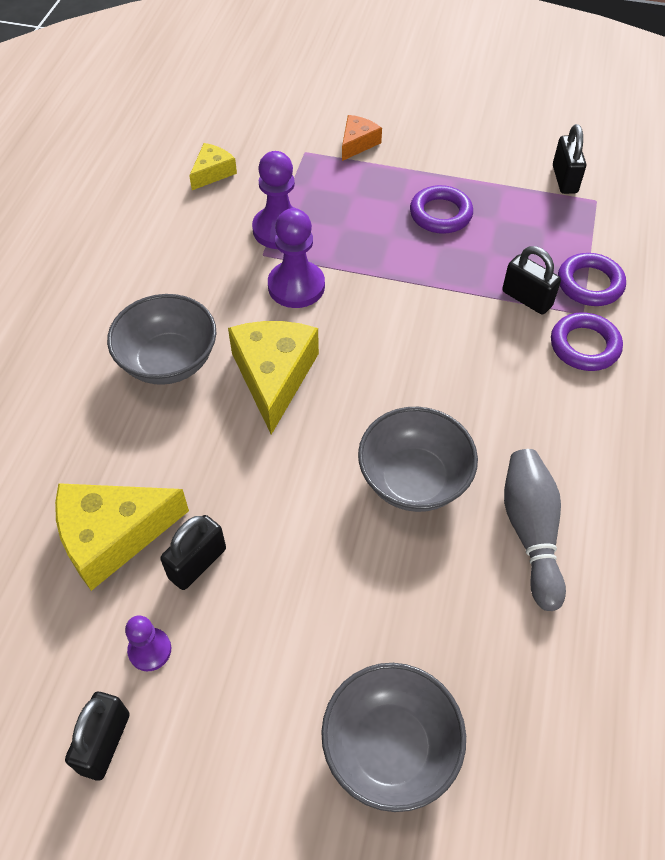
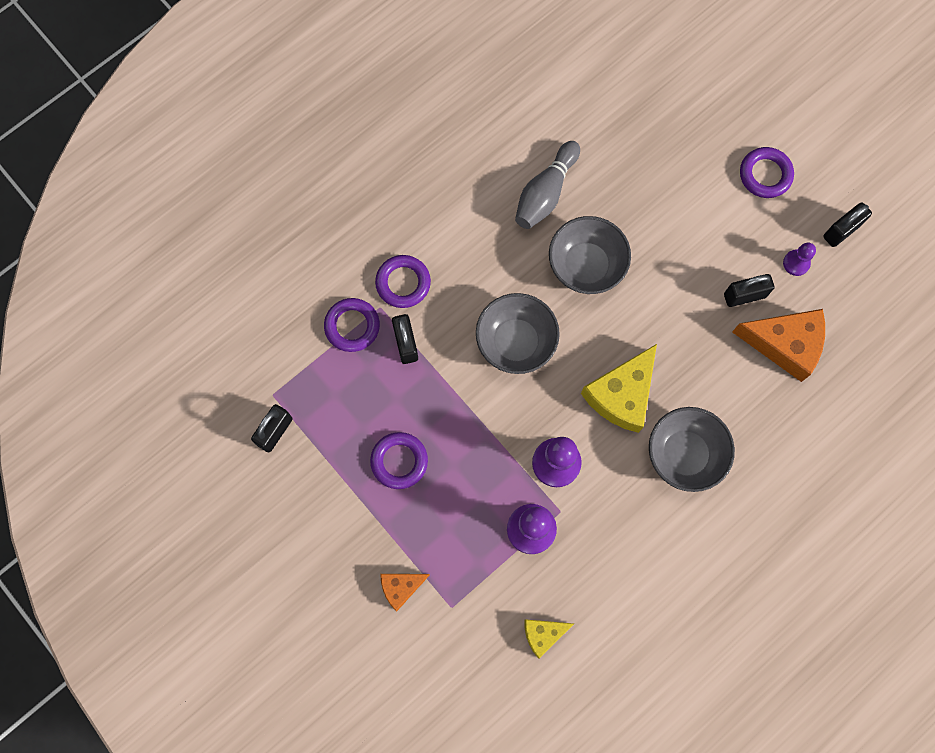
camera: 145 degrees left, 20 degrees up
(113, 536) = (784, 344): yellow cheese -> orange cheese
(266, 757) = (765, 175): none -> purple ring
(390, 747) = (702, 141): grey bowl -> grey bowl (516, 342)

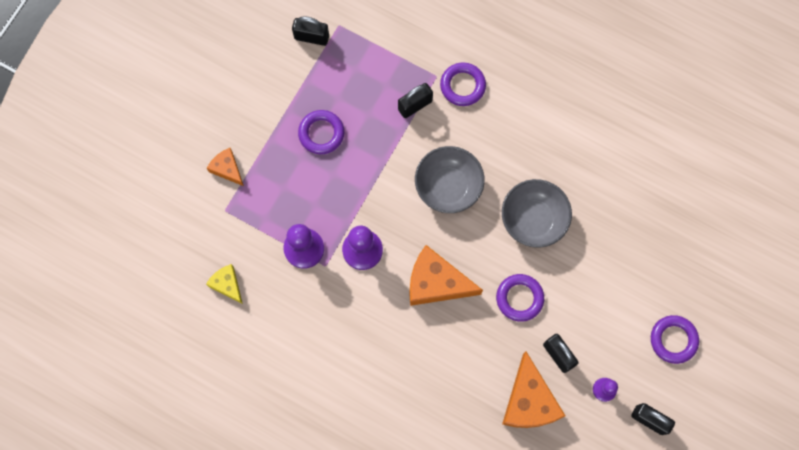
camera: 70 degrees right, 0 degrees up
(352, 326) = (413, 61): purple ring -> purple ring (519, 298)
(545, 193) = (582, 167): grey bowling pin -> none
(622, 394) = (436, 282): yellow cheese -> orange cheese
(684, 454) = (406, 347): grey bowl -> none

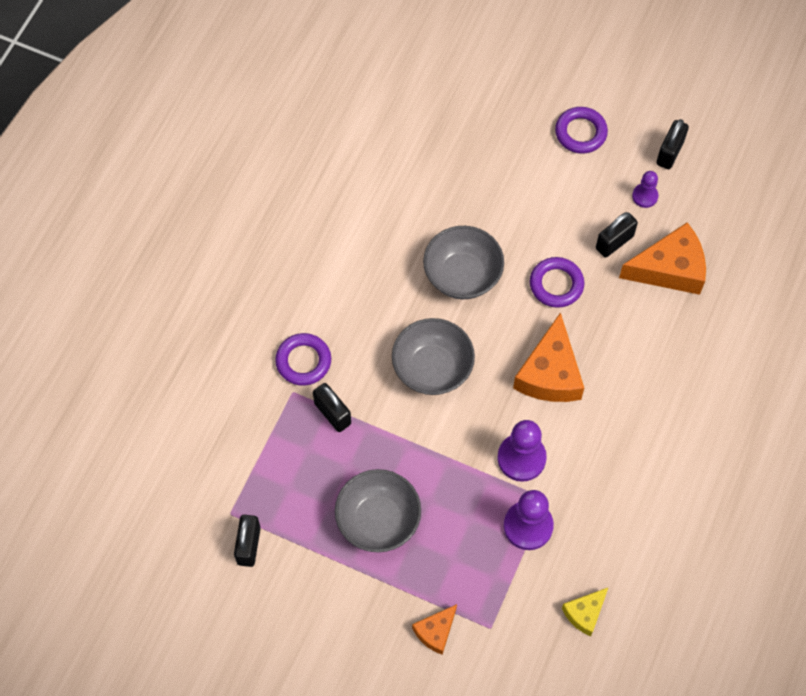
camera: 95 degrees left, 10 degrees down
(321, 133) = (378, 520): purple ring -> grey bowl

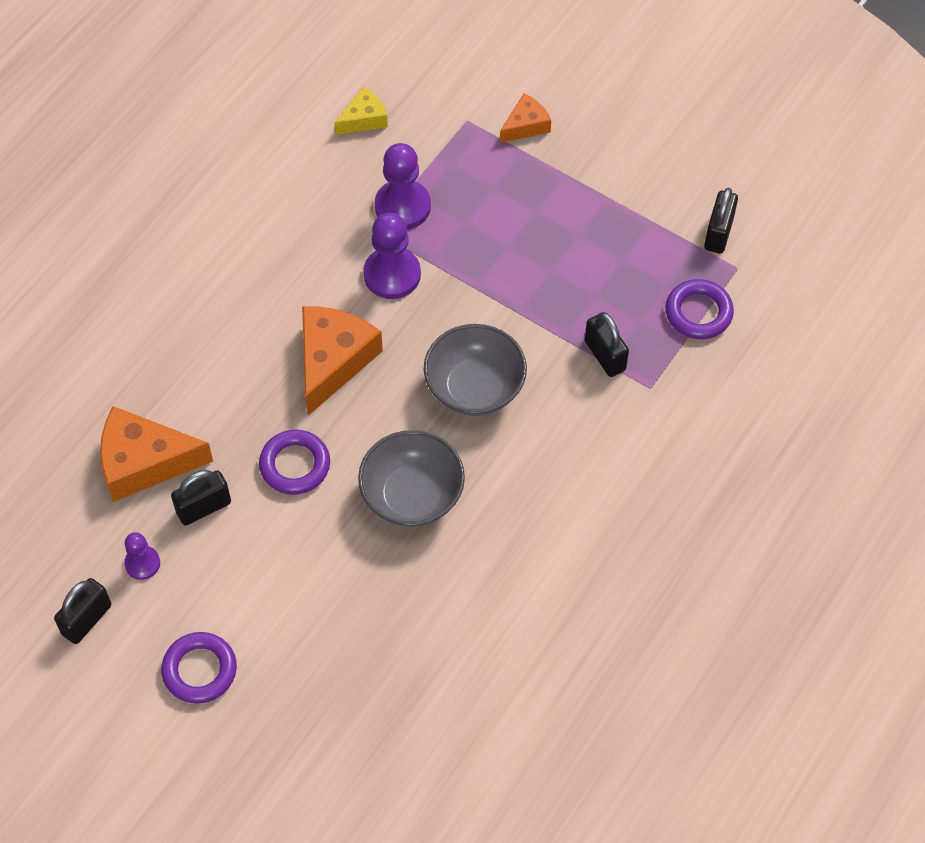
camera: 170 degrees left, 5 degrees down
(303, 361) = (632, 421): purple ring -> purple ring (698, 313)
(378, 520) = (569, 236): grey bowl -> none

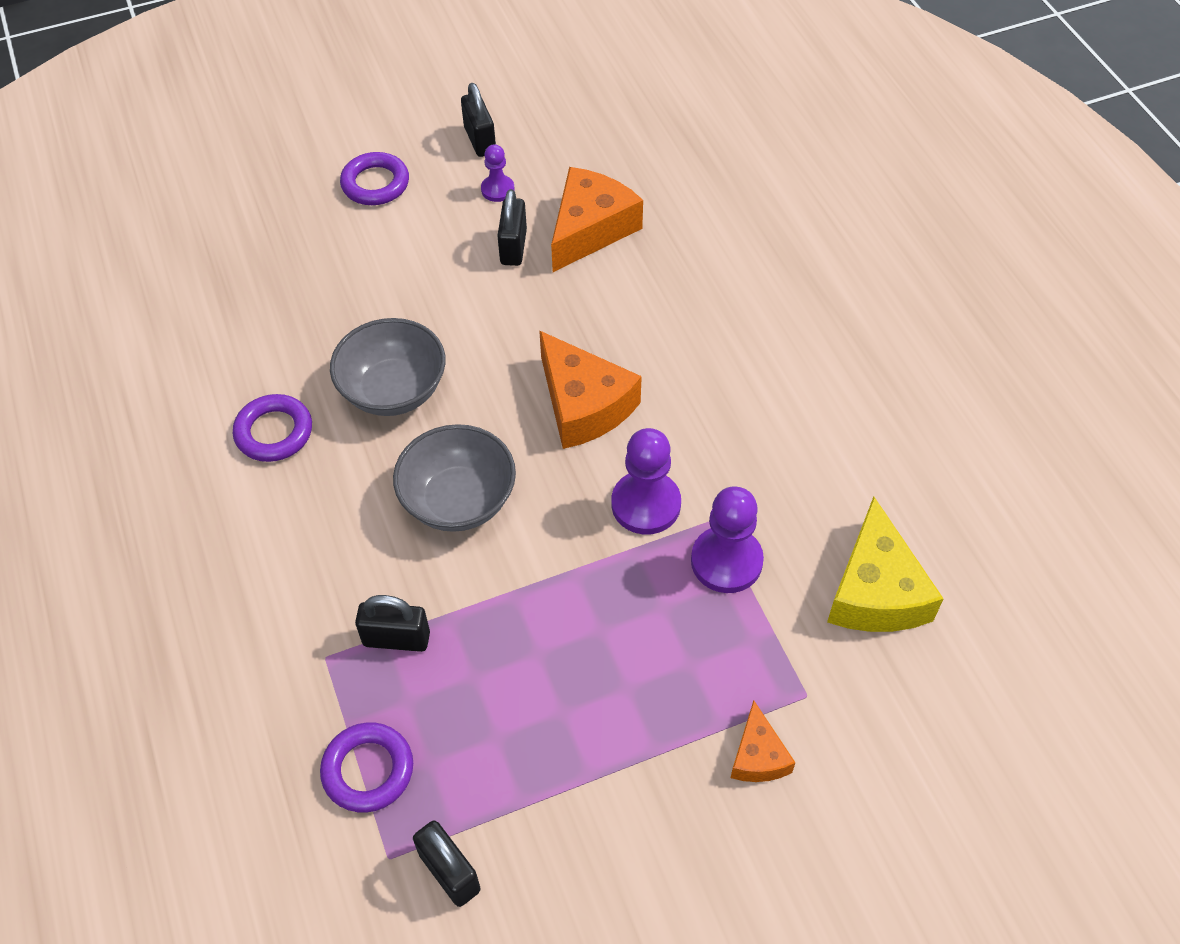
camera: 125 degrees right, 5 degrees down
(295, 465) = (499, 324): purple ring -> purple ring (274, 432)
(364, 119) = (875, 591): yellow cheese -> yellow cheese, size x1.83

